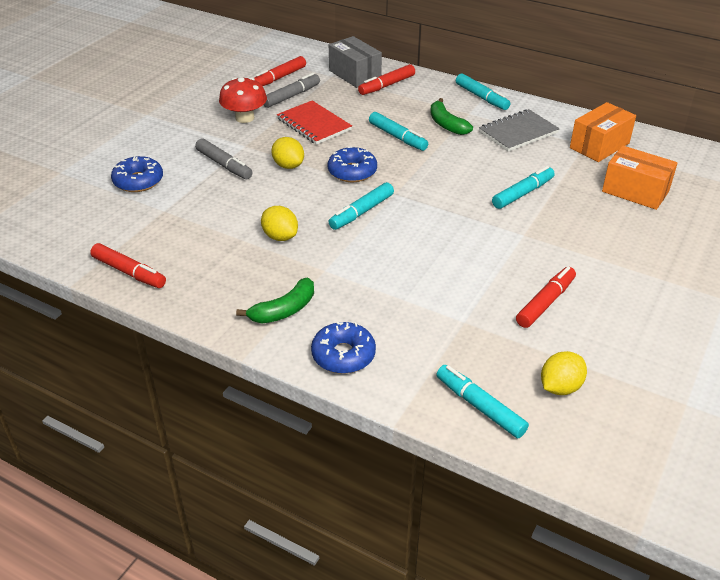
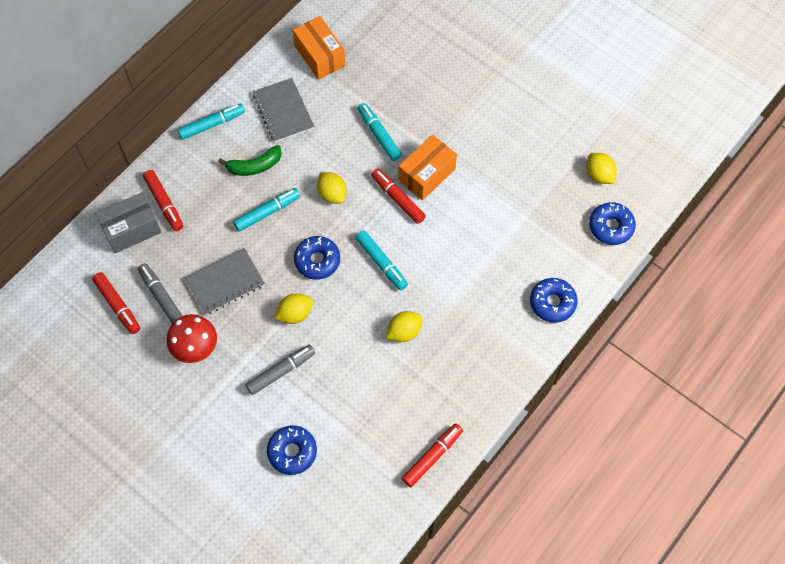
camera: 80 degrees left, 25 degrees up
(284, 310) = (498, 338): green banana -> none
(314, 124) = (225, 282): red notebook -> grey notebook
(434, 172) = (332, 194): none -> yellow lemon
(480, 407) = (611, 227): turquoise marker -> blue donut
(545, 303) = (516, 159): red marker -> red marker (398, 199)
(635, 191) = (392, 54): orange box -> orange box (426, 174)

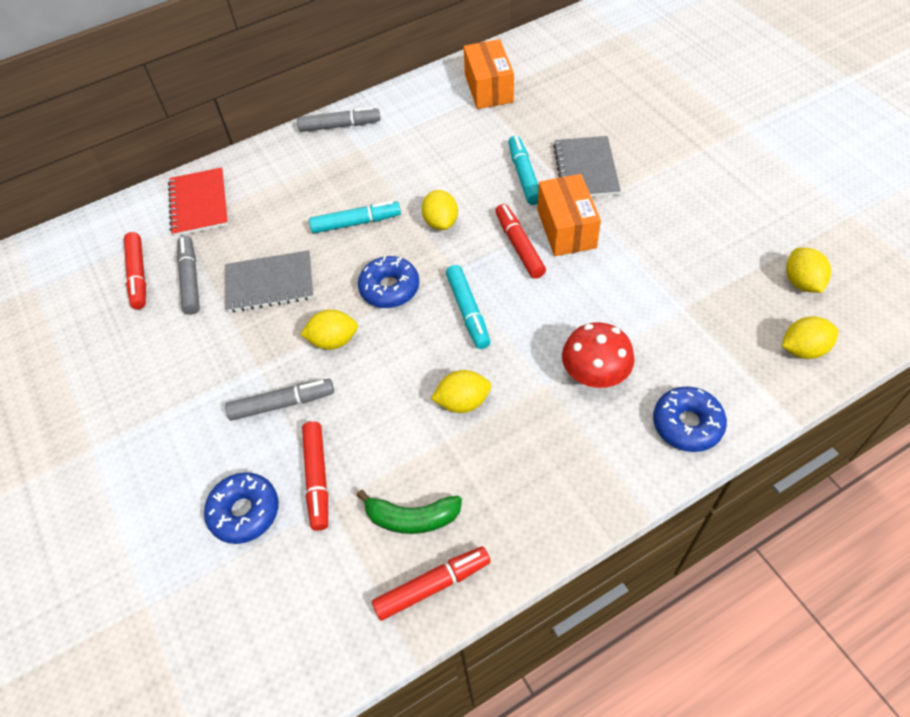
camera: 25 degrees right, 10 degrees down
(132, 229) = (199, 204): grey box -> red notebook
(164, 203) = (248, 187): red marker -> red marker (317, 478)
(195, 346) = (197, 344): red mushroom -> red mushroom (594, 374)
(212, 124) = (339, 126): turquoise marker -> grey marker
(254, 166) = (365, 174): green banana -> green banana (412, 518)
(283, 111) = (423, 130): grey notebook -> grey notebook (586, 169)
(426, 174) = (566, 229): orange box -> orange box turned 75 degrees counterclockwise
(611, 227) = (803, 349): blue donut -> yellow lemon

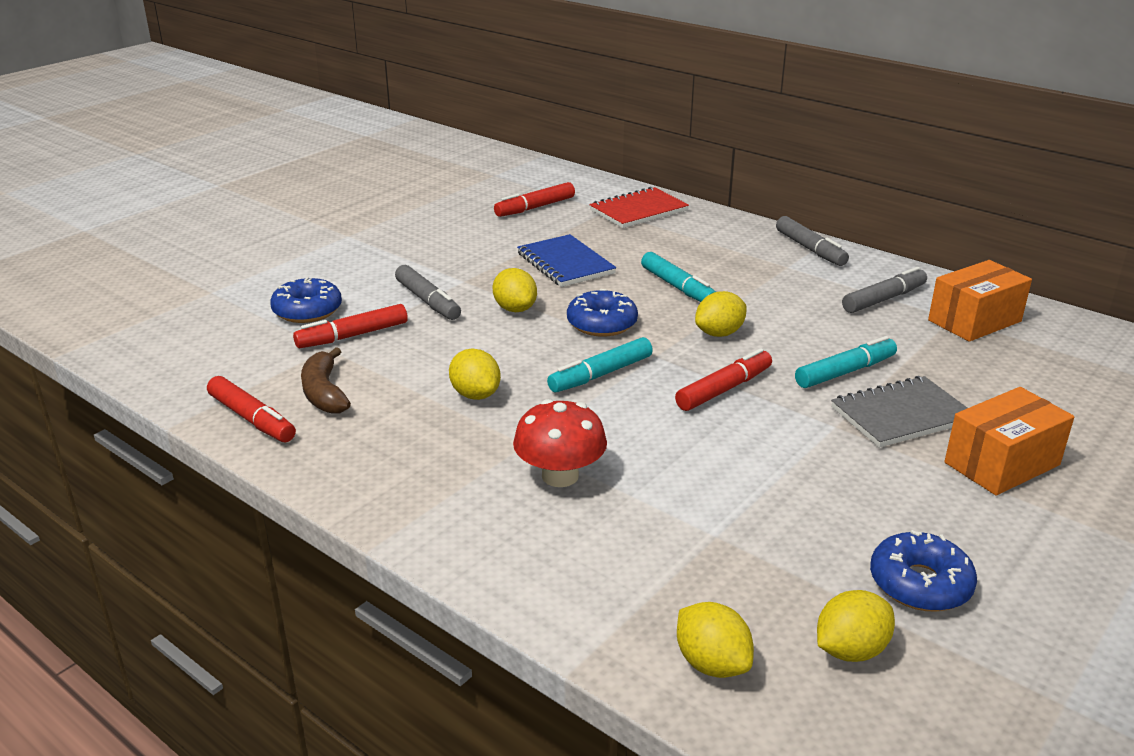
camera: 65 degrees right, 25 degrees down
(190, 280) = (545, 229): grey marker -> grey marker (883, 299)
(270, 283) = (565, 263): grey notebook -> blue notebook
(412, 518) = (324, 393): green banana -> brown banana
(566, 229) = (780, 417): orange box -> orange box (1001, 464)
(687, 424) = (518, 561): blue donut -> blue donut (920, 584)

